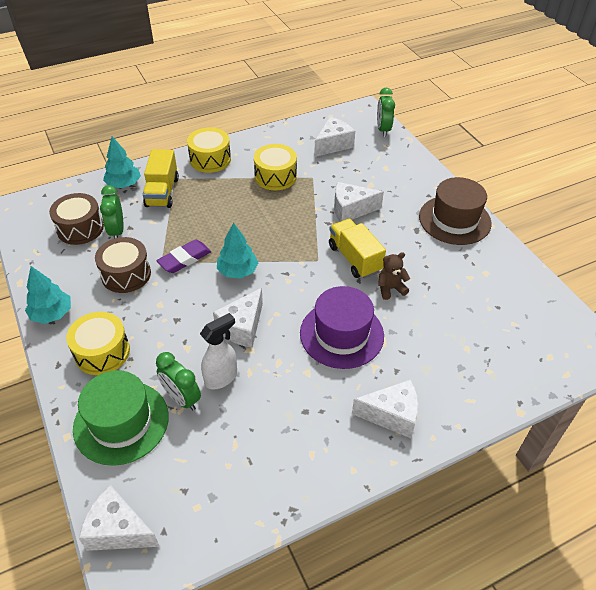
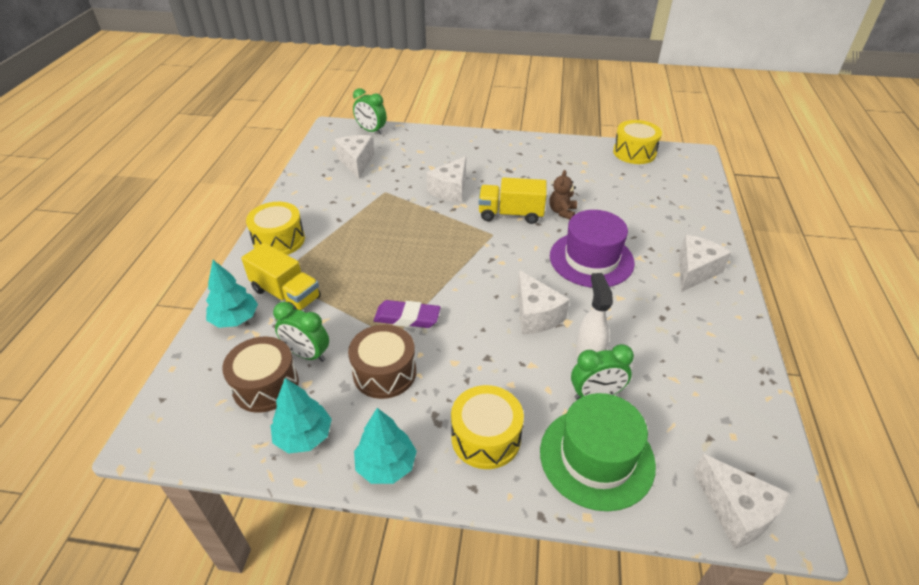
camera: 55 degrees left, 5 degrees down
(119, 530) = (735, 511): white cheese -> white cheese turned 90 degrees counterclockwise
(184, 259) = (407, 317): purple eraser -> purple eraser turned 75 degrees counterclockwise
(237, 271) = (460, 288): turquoise tree -> turquoise tree (304, 436)
(275, 176) = (357, 211): yellow drum -> yellow drum (634, 152)
(454, 220) = (516, 149): brown hat -> none

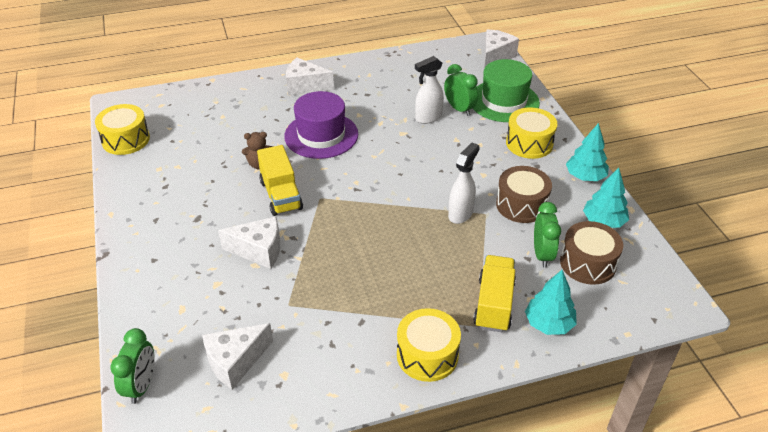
camera: 115 degrees left, 0 degrees up
(407, 317) = (460, 214): purple eraser -> white spray bottle
(535, 315) = (407, 149): white cheese -> none

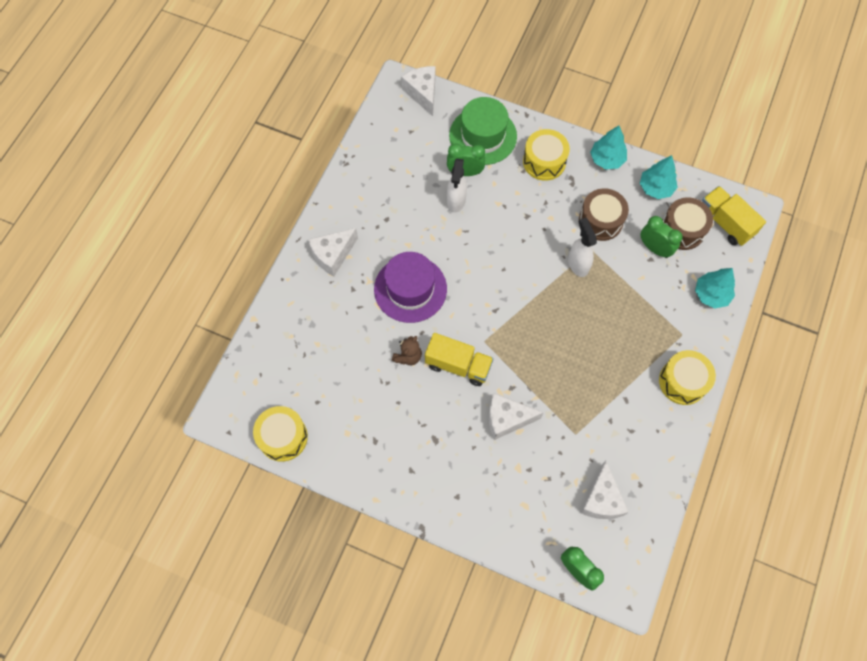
camera: 50 degrees left, 25 degrees up
(259, 250) = (507, 419): white cheese -> white cheese turned 135 degrees counterclockwise
(494, 304) = (672, 311): yellow truck -> yellow truck (725, 223)

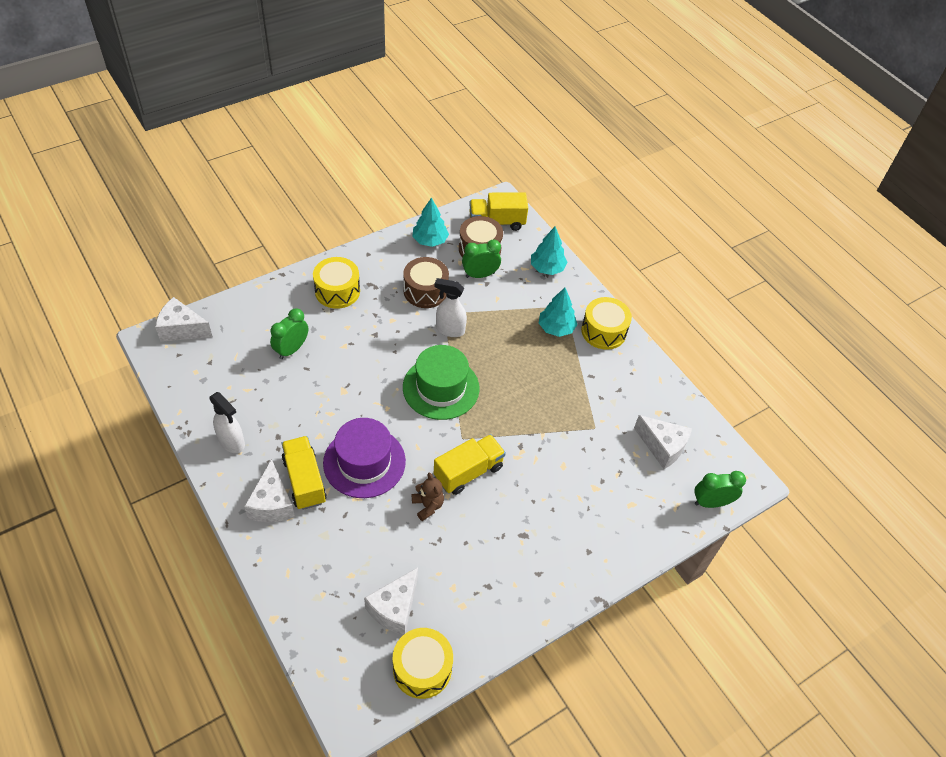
camera: 60 degrees left, 15 degrees down
(365, 262) = (304, 480): none -> yellow truck
(456, 201) = (312, 373): white spray bottle -> white spray bottle (232, 442)
(483, 136) = (270, 315): green hat -> green hat (441, 388)
(507, 419) = (546, 467): white cheese -> white cheese (394, 608)
(606, 159) = (376, 252): turquoise tree -> turquoise tree (556, 328)

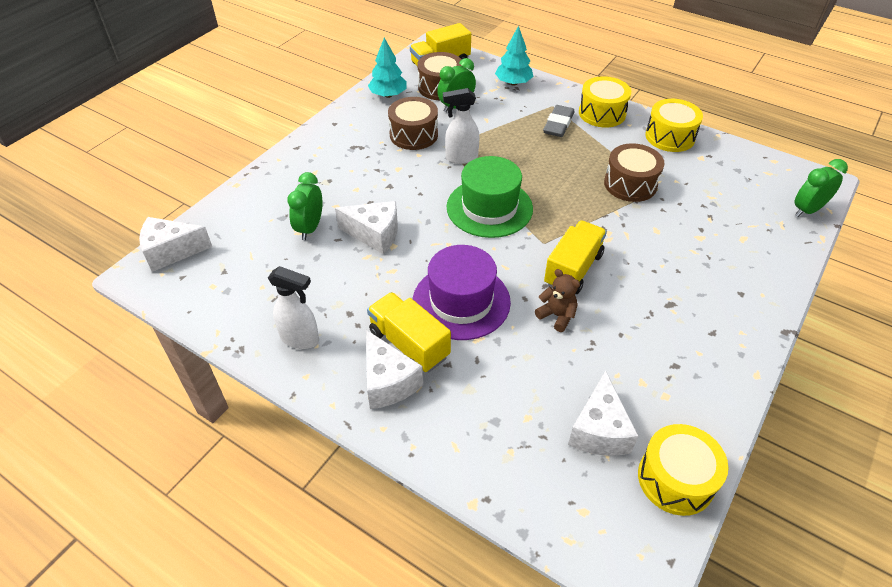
camera: 20 degrees left, 5 degrees down
(337, 291) = (324, 163): yellow drum -> yellow drum (670, 137)
(556, 328) = (558, 124): turquoise tree -> grey eraser
(574, 413) = (630, 184): none -> brown drum
(662, 447) = (728, 182): white cheese -> white cheese (374, 234)

